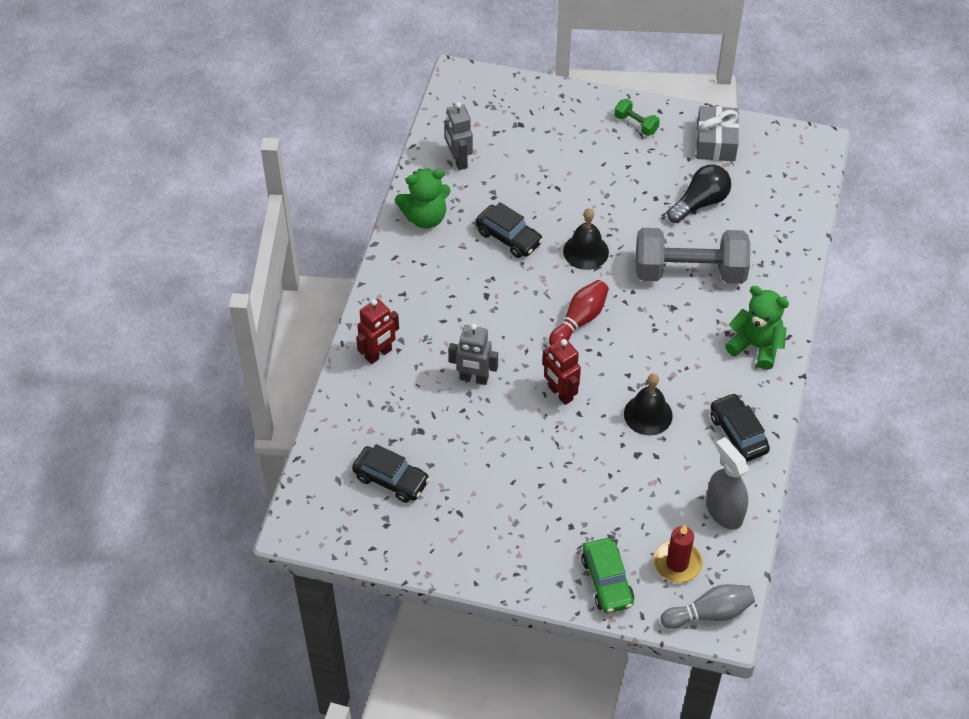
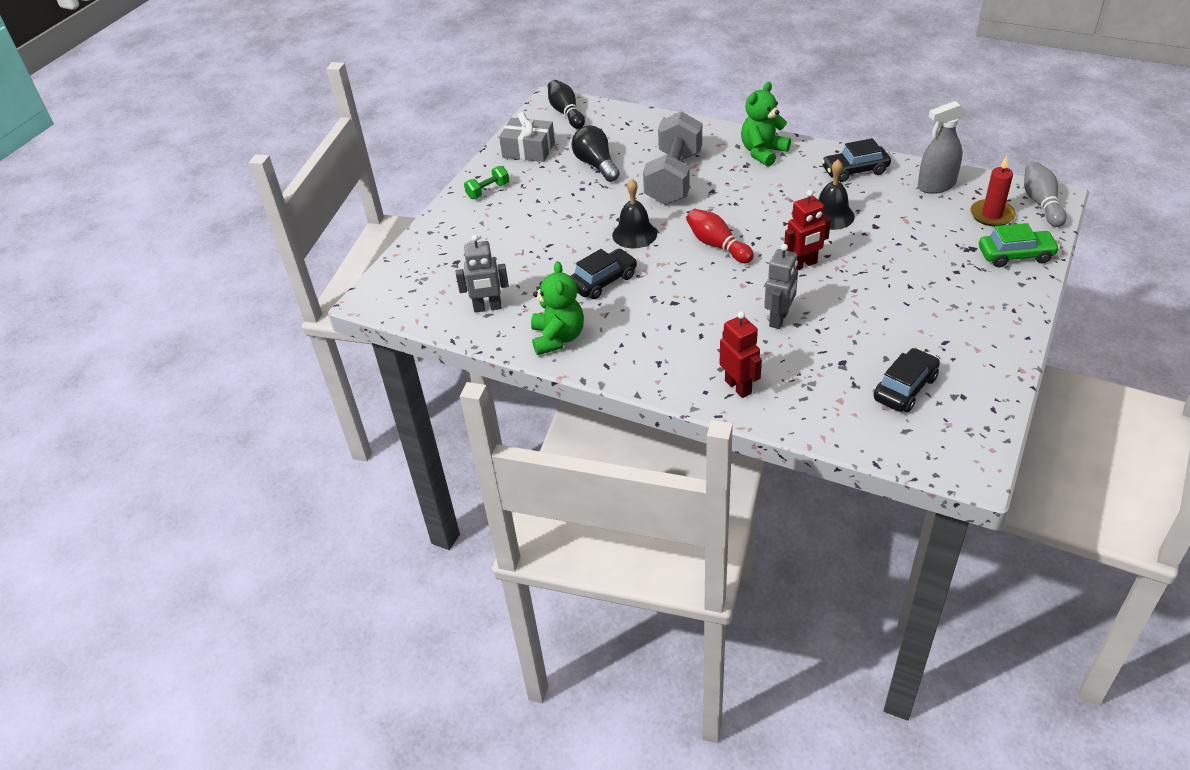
camera: 75 degrees left, 10 degrees down
(795, 161) = (566, 113): none -> black bowling pin

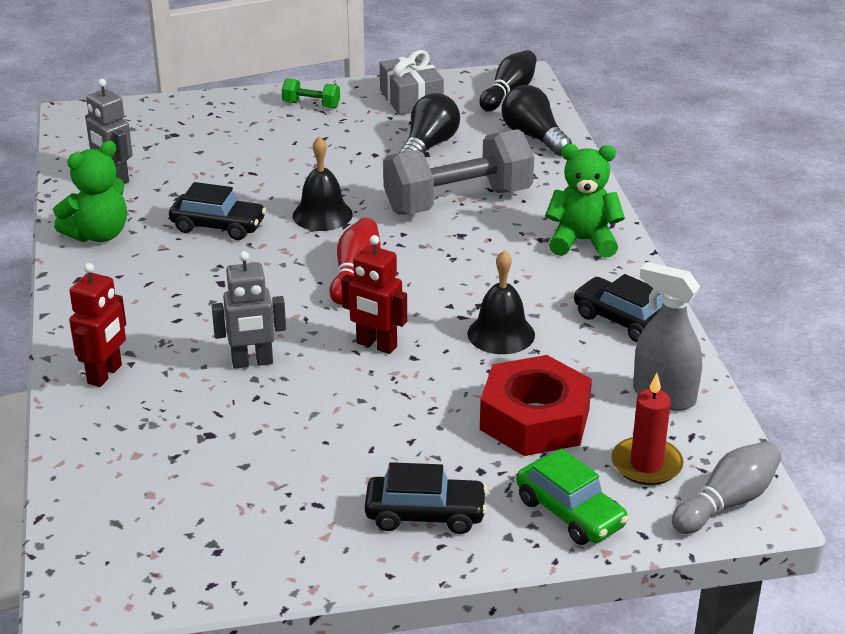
camera: 50 degrees right, 10 degrees down
(629, 124) = (534, 137): none -> black light bulb
(905, 388) = (196, 498): black car -> black car (425, 514)
(923, 235) = (535, 419): none -> red nut

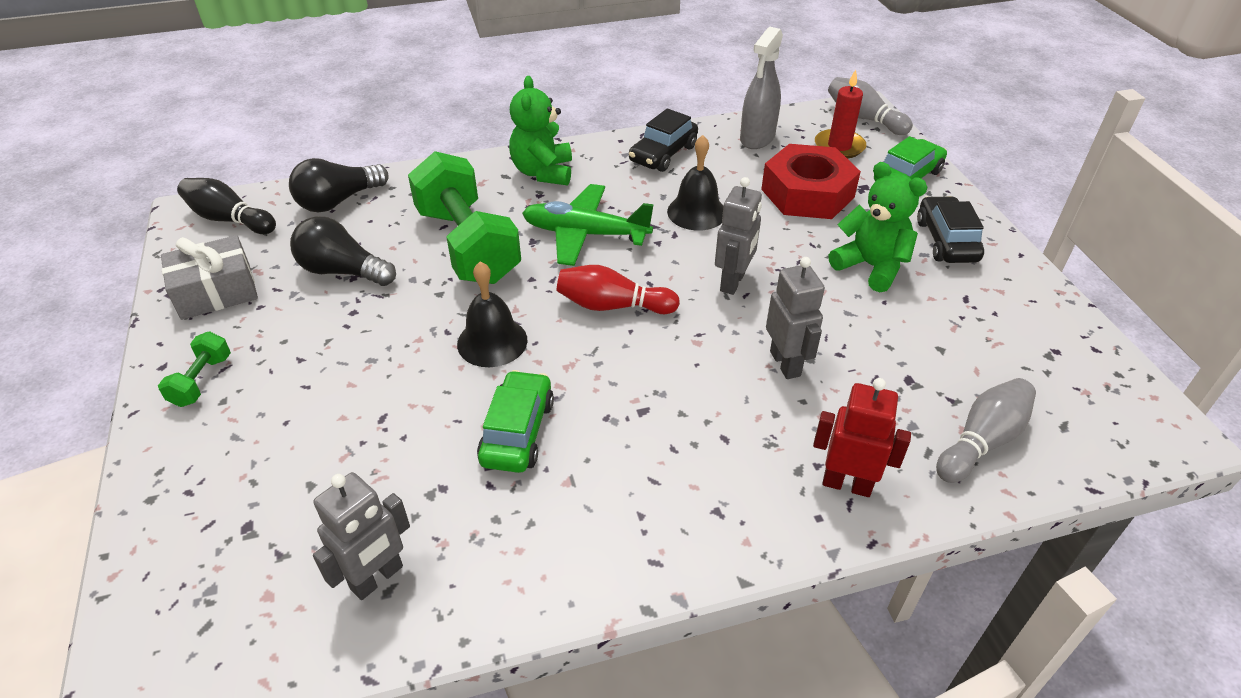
camera: 95 degrees left, 10 degrees up
(98, 234) = (541, 562): green teddy bear -> green teddy bear (871, 266)
(118, 461) = (981, 441): none -> grey bowling pin
(218, 226) = (517, 432): black car -> green car
(376, 345) = (733, 282): red robot -> grey robot
(458, 201) = (467, 245): grey dumbbell -> green dumbbell
(468, 263) = (585, 234): none -> green plane

